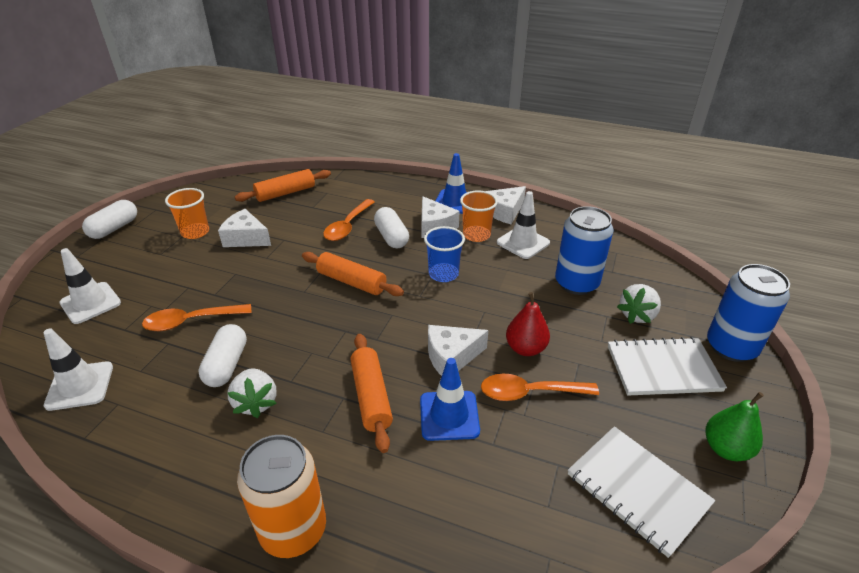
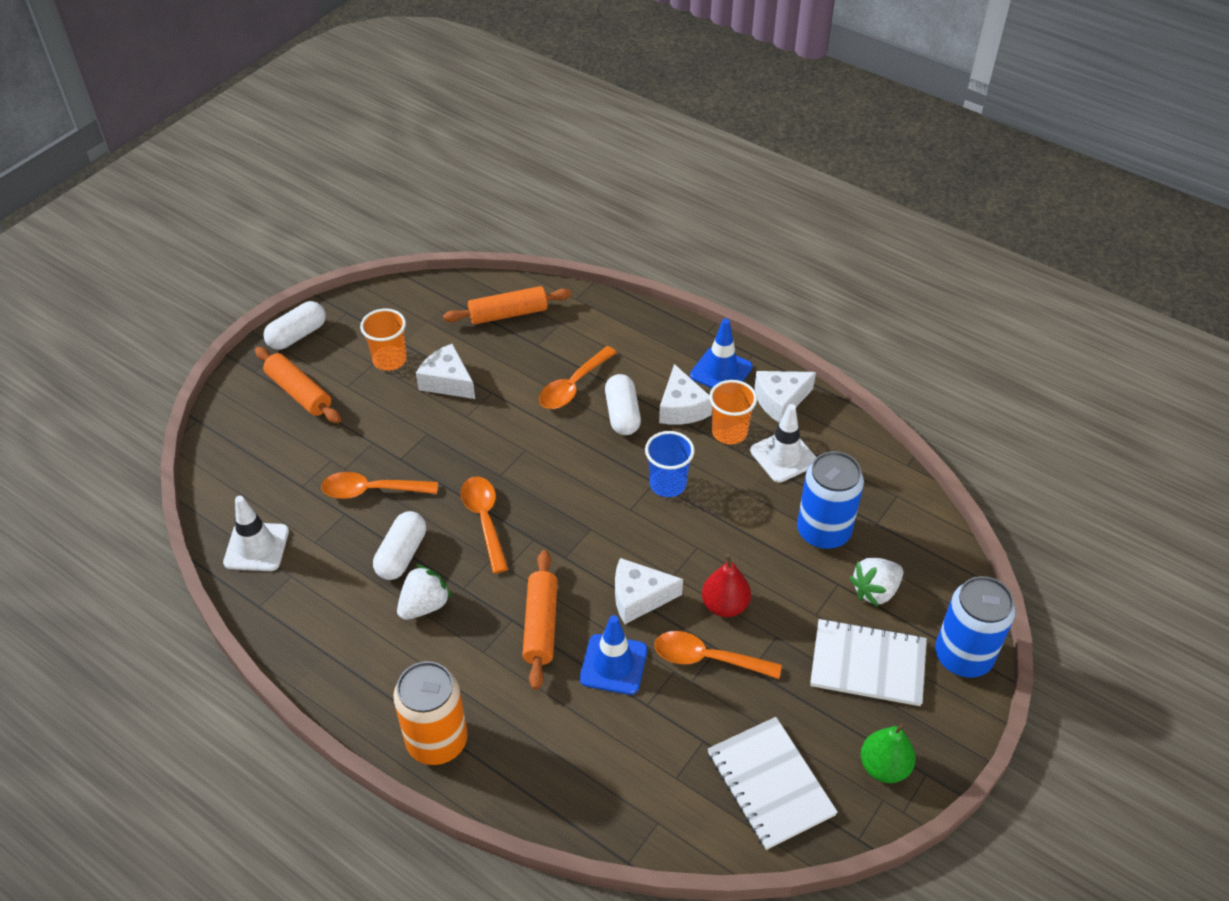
camera: 15 degrees right, 10 degrees up
(90, 303) = (268, 443): white traffic cone -> none
(256, 402) = (424, 605): white strawberry -> white strawberry turned 135 degrees counterclockwise
(298, 324) = (485, 520): none -> orange spoon
(351, 282) = (557, 473): orange rolling pin -> orange rolling pin (299, 392)

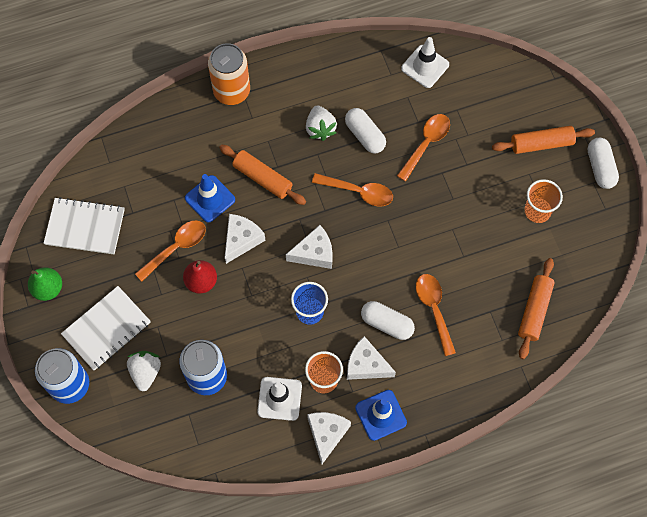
camera: 125 degrees right, 20 degrees up
(447, 381) = (492, 235): white cheese -> white cheese (314, 253)

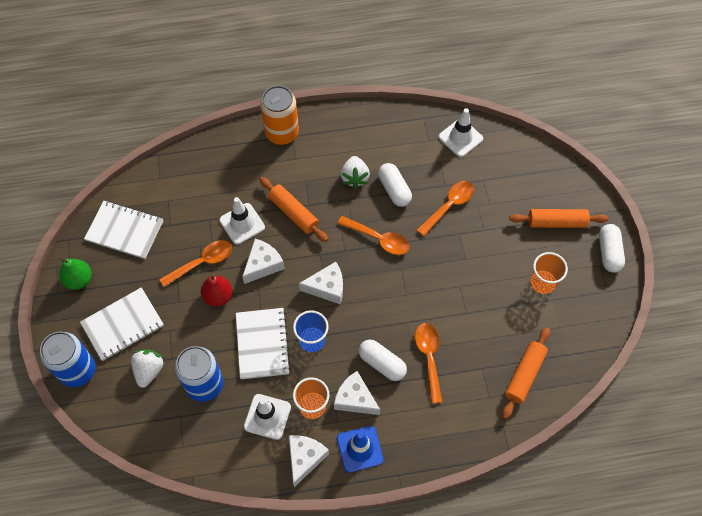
camera: 10 degrees right, 5 degrees down
(210, 199) = (242, 224): blue traffic cone -> white traffic cone
(258, 324) = (262, 344): none -> white notebook

